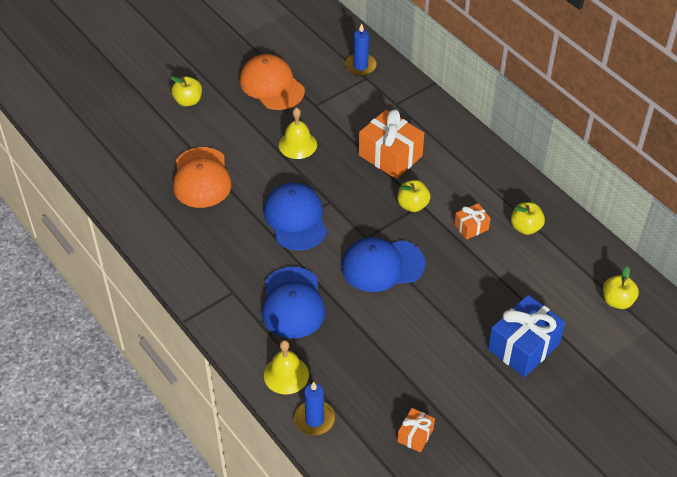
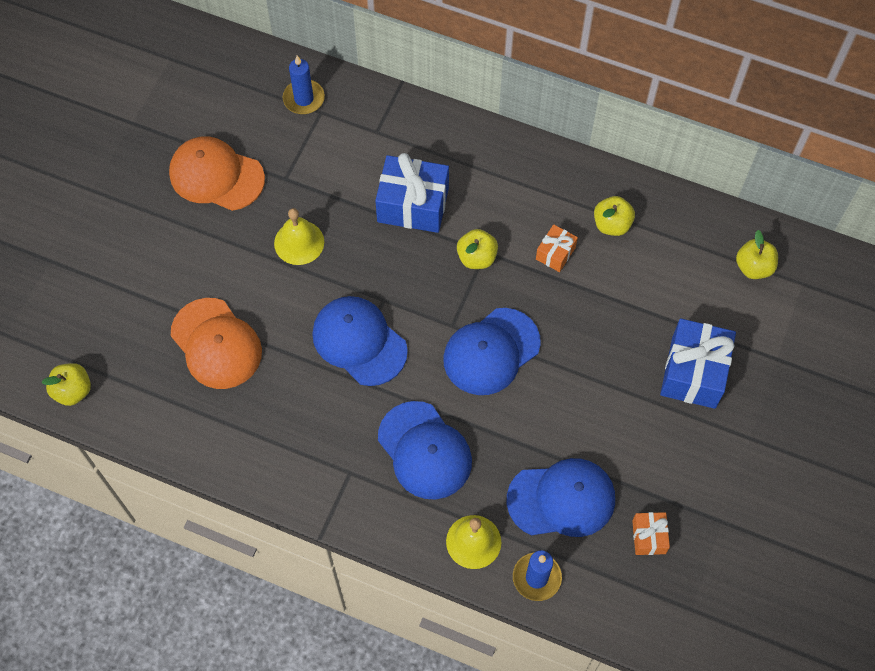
camera: 30 degrees left, 15 degrees up
(188, 101) = (129, 246): yellow apple -> yellow apple (73, 391)
(368, 379) = (561, 499): none -> blue cap
(390, 156) = (413, 205): orange gift -> blue gift

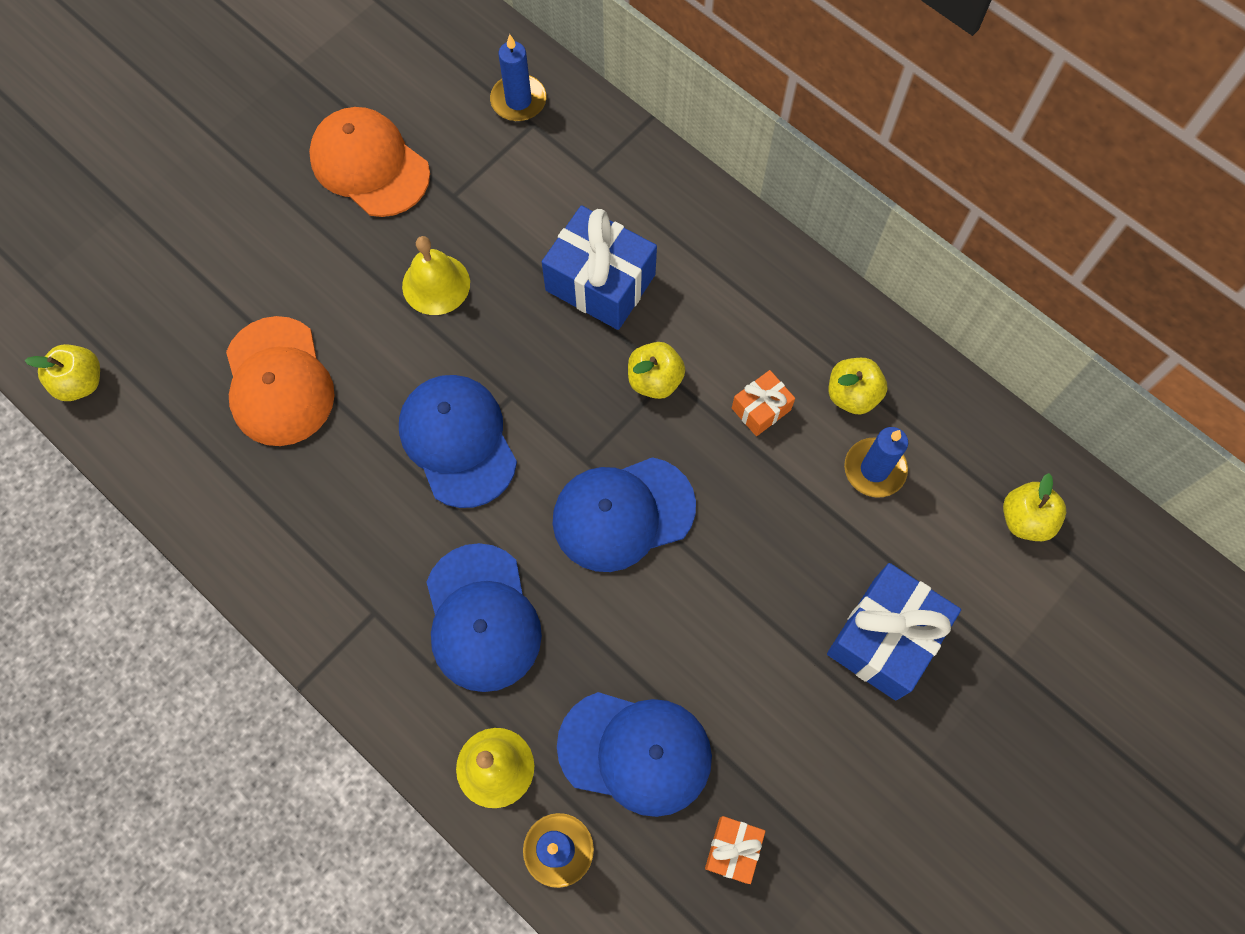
camera: 20 degrees right, 5 degrees up
(645, 267) = (874, 469): none -> blue candle

